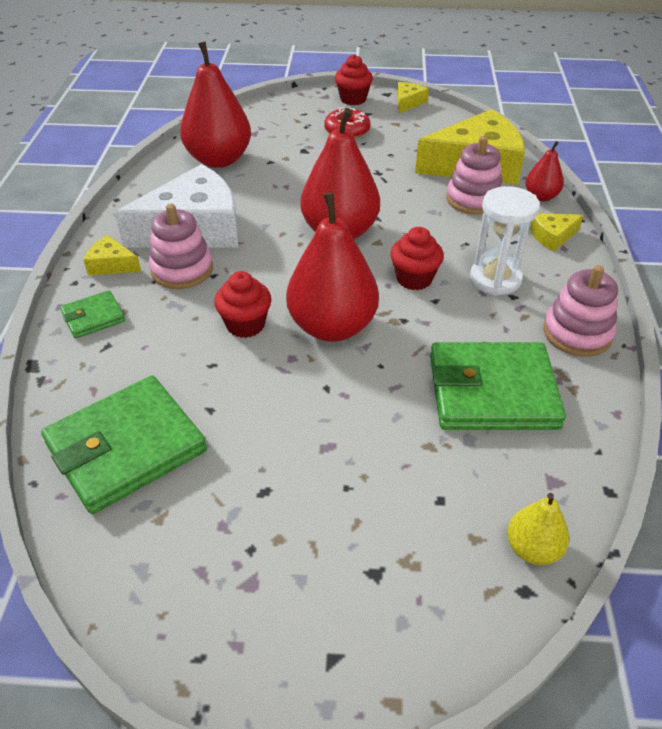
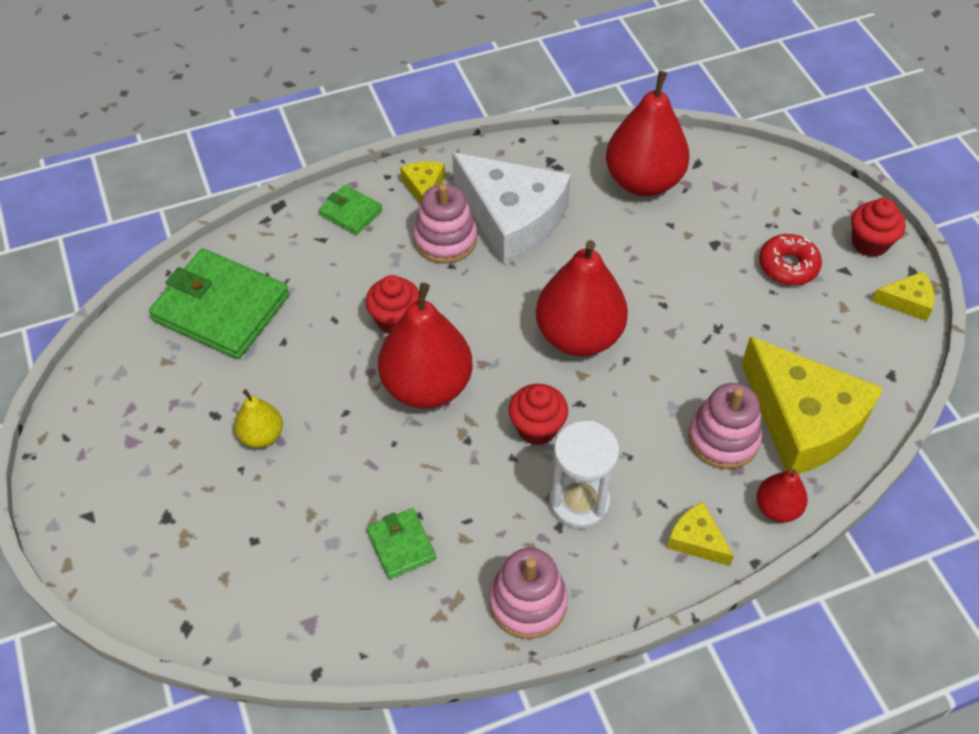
camera: 65 degrees right, 10 degrees up
(492, 392) = (401, 545): green wallet -> green wallet, size x0.49
(532, 549) = (229, 623): yellow pear -> yellow pear (262, 435)

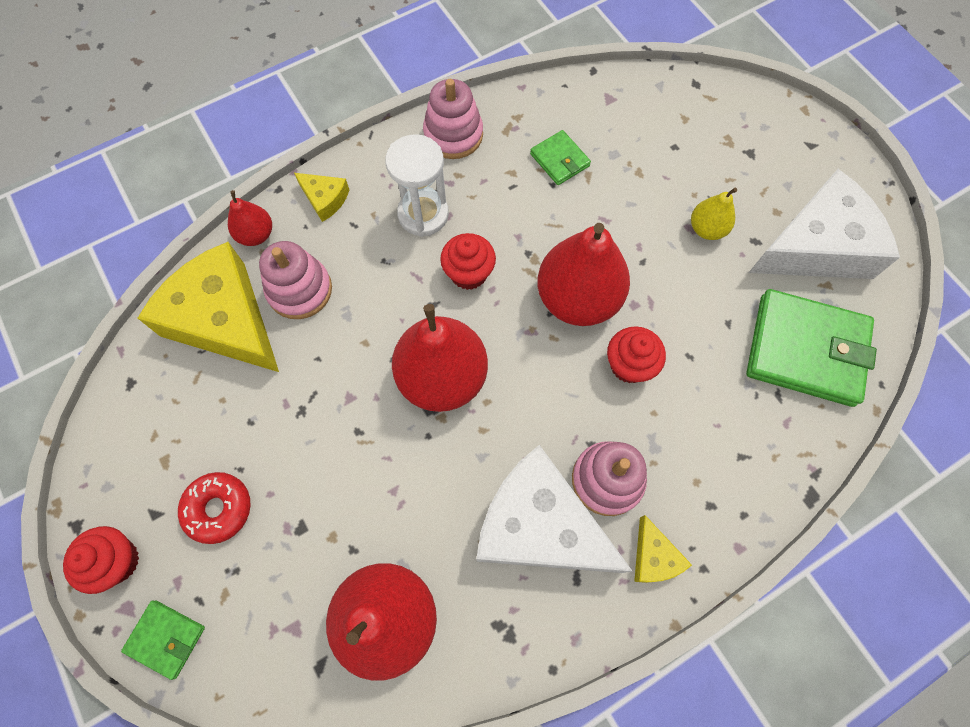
camera: 170 degrees right, 15 degrees up
(153, 400) = (816, 246): none -> white cheese
(350, 212) = (725, 501): green wallet -> green wallet (166, 638)
(907, 301) = (92, 480): yellow cheese -> none

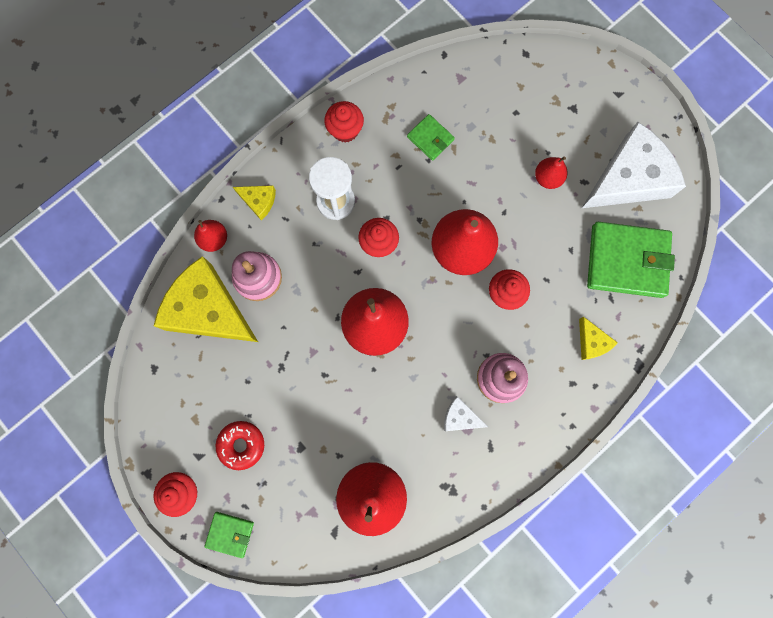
camera: 10 degrees left, 10 degrees up
(453, 135) = (345, 130): pink stacking toy -> red cupcake
(539, 525) = (460, 417): white cheese -> white cheese, size x0.44
(654, 557) = (539, 424): yellow cheese -> yellow cheese (591, 342)
(706, 229) = (547, 178): yellow pear -> red pear

